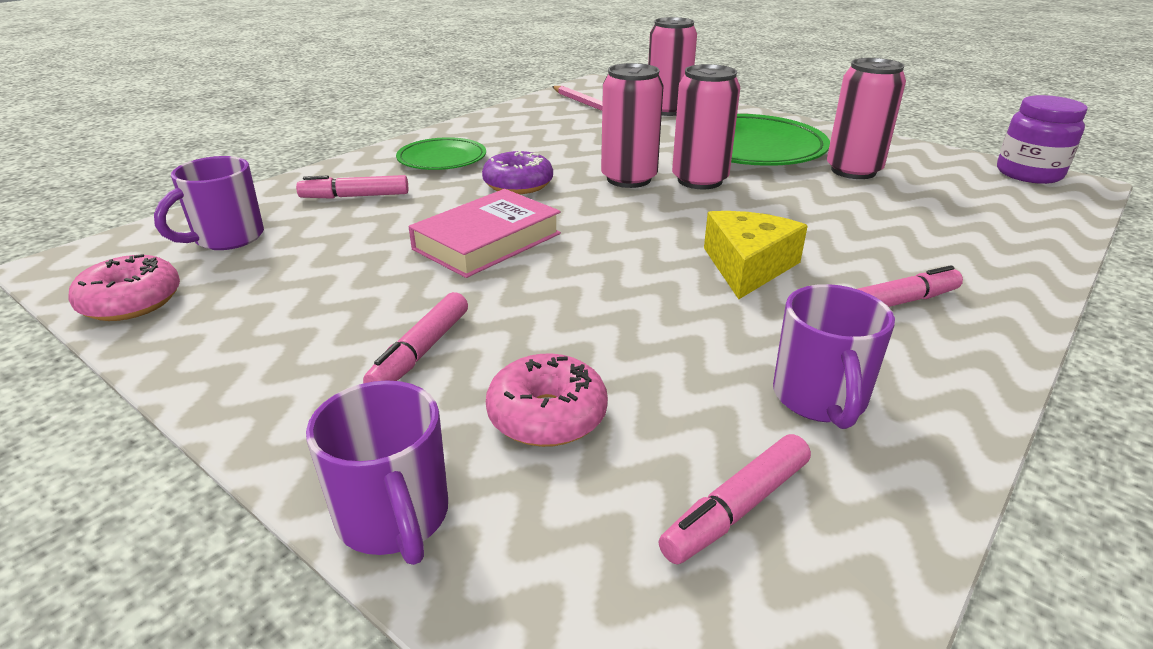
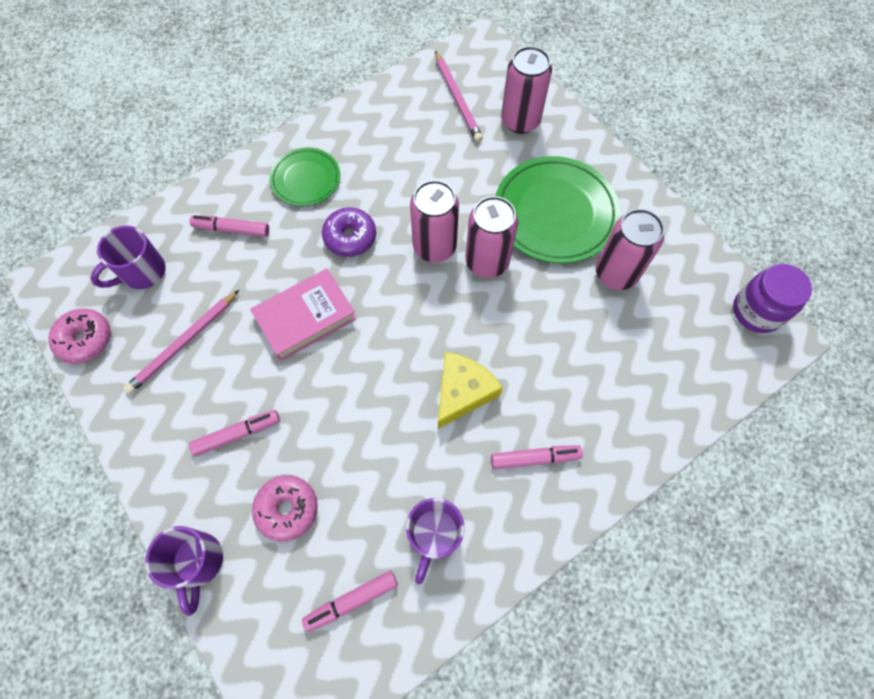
camera: 15 degrees right, 35 degrees up
(304, 284) = (183, 343): none -> pink pencil
(421, 351) = (237, 434): pink marker -> pink marker turned 150 degrees counterclockwise

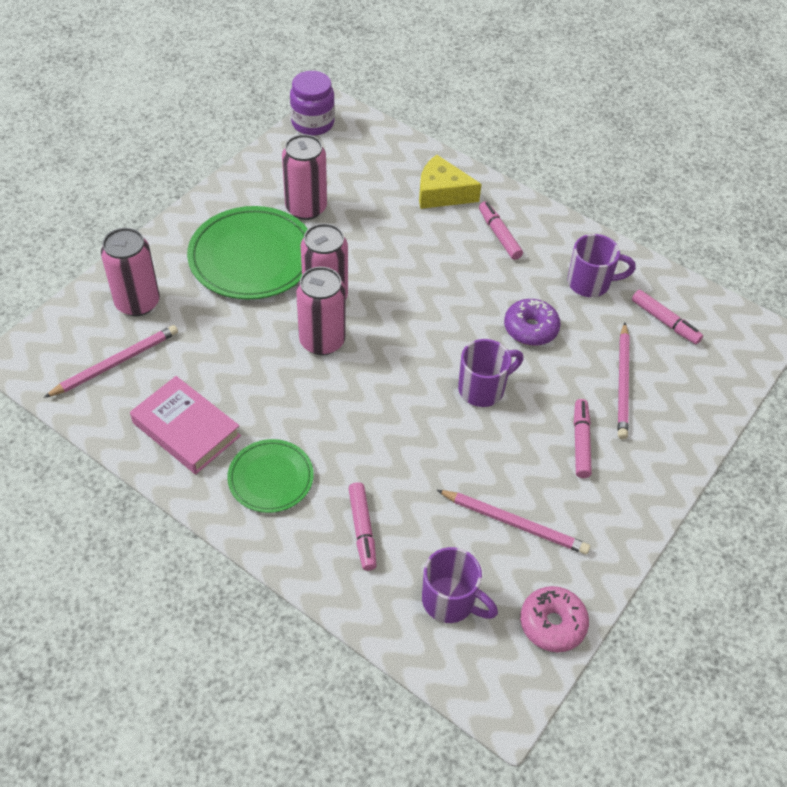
camera: 110 degrees left, 15 degrees down
(198, 562) = (698, 432): purple mug -> purple mug (483, 389)
(237, 434) = (580, 442): pink marker -> pink marker turned 45 degrees clockwise
(287, 509) = (623, 383): pink donut -> pink pencil
(305, 317) = (441, 425): pink book -> pink book (186, 429)
(350, 237) = (334, 414): purple donut -> purple donut (530, 328)
(462, 392) = (464, 289): yellow cheese -> yellow cheese (442, 193)

